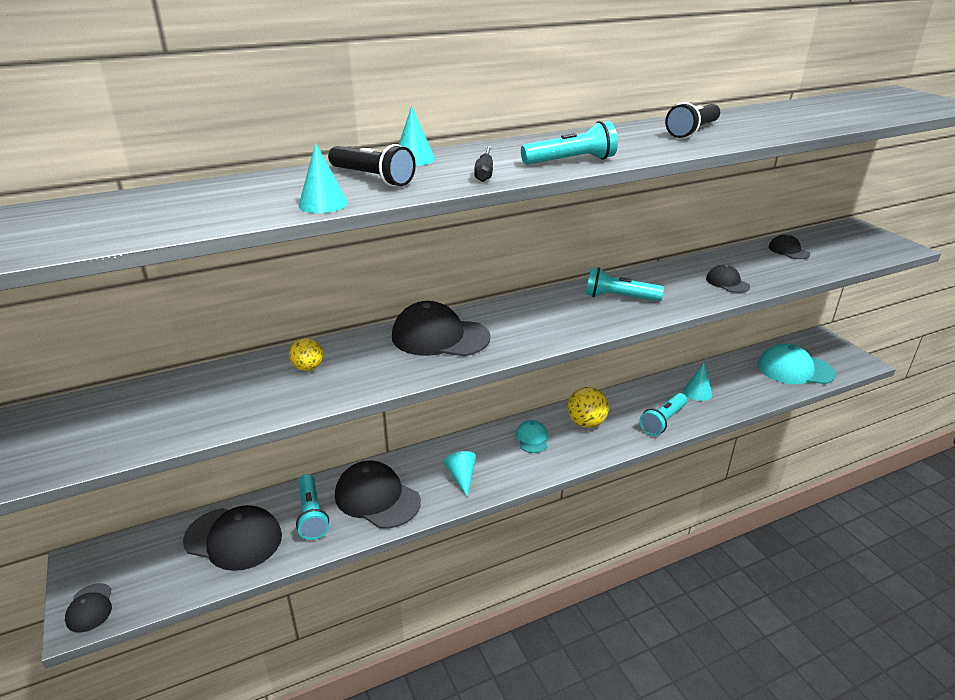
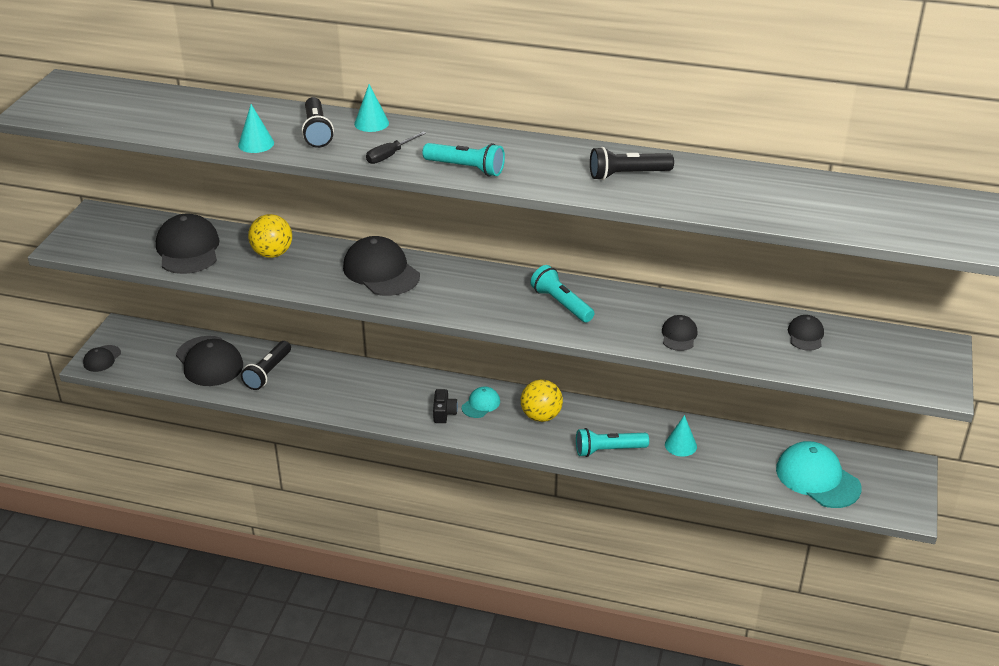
camera: 40 degrees right, 5 degrees up
(308, 368) = (272, 254): yellow ball -> yellow ball, size x1.62
(311, 515) = (268, 373): turquoise flashlight -> black flashlight
(377, 498) = (319, 385): black cap -> black cap (188, 249)
(462, 477) = (392, 403): turquoise cone -> none
(514, 461) = (444, 413): none -> black camera

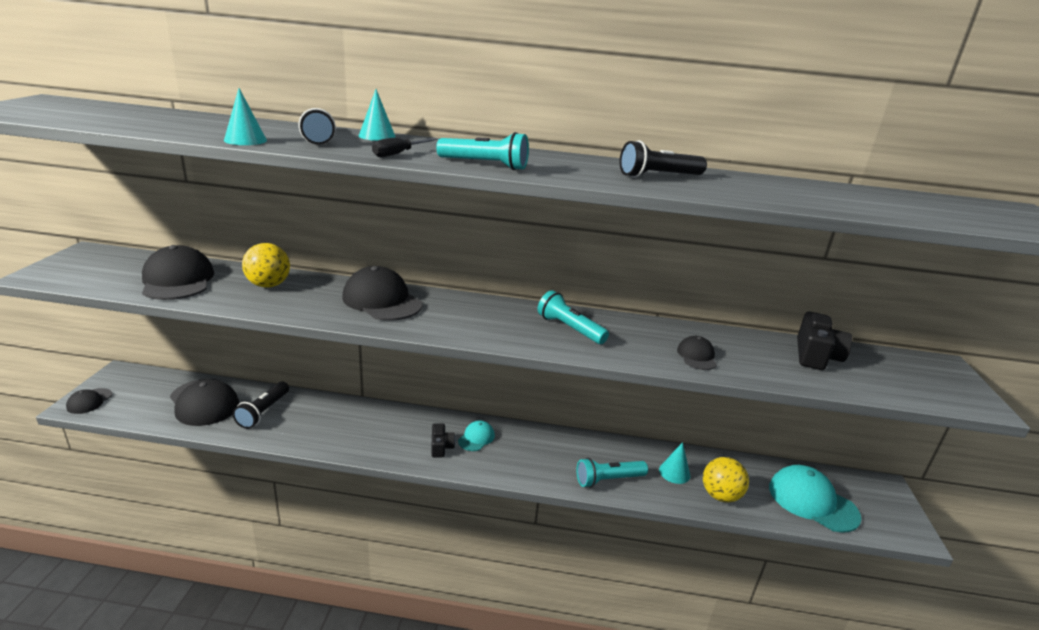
camera: 10 degrees left, 10 degrees down
(541, 416) = (536, 448): yellow ball -> yellow ball (720, 495)
(805, 335) = (816, 356): black cap -> black camera

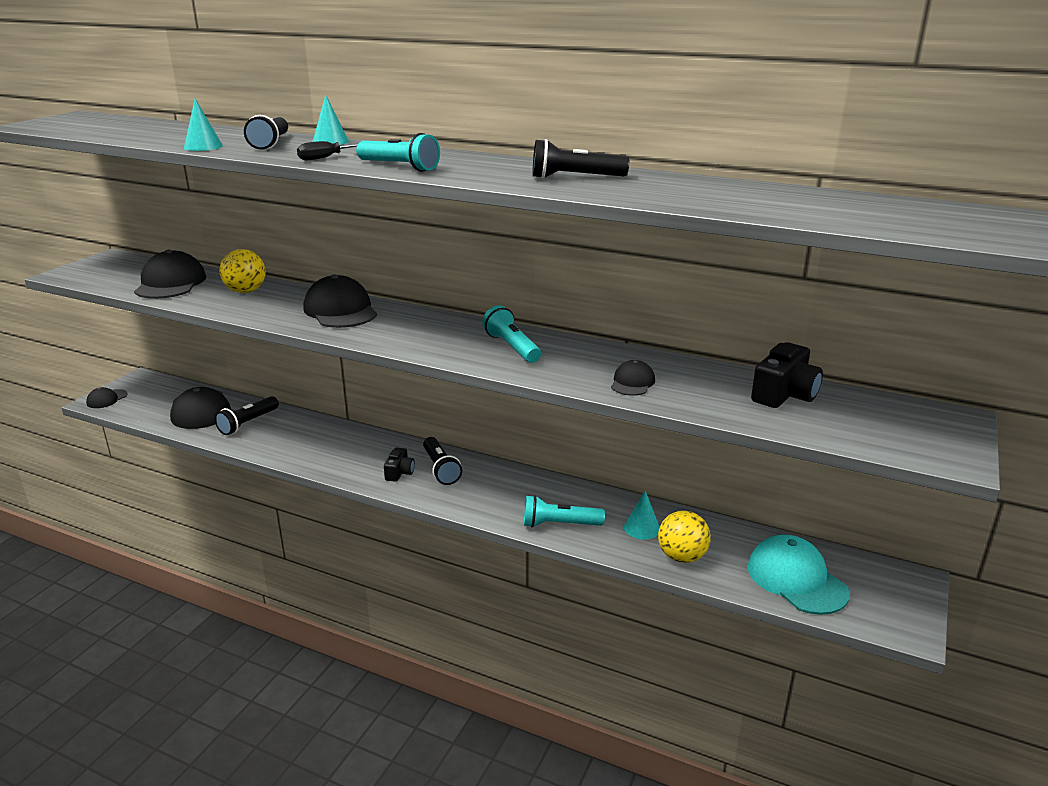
camera: 20 degrees right, 0 degrees up
(476, 438) = (440, 469): turquoise cap -> black flashlight

